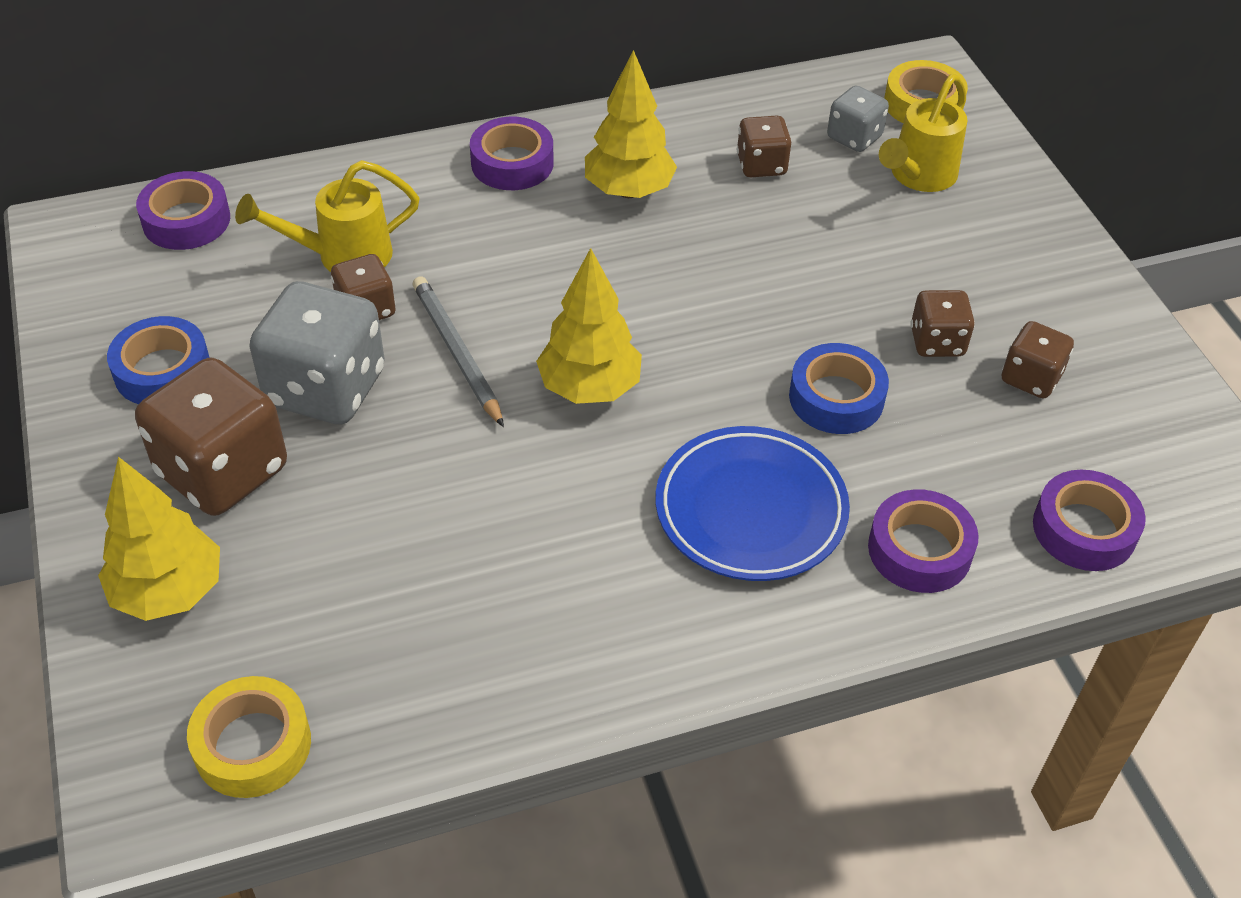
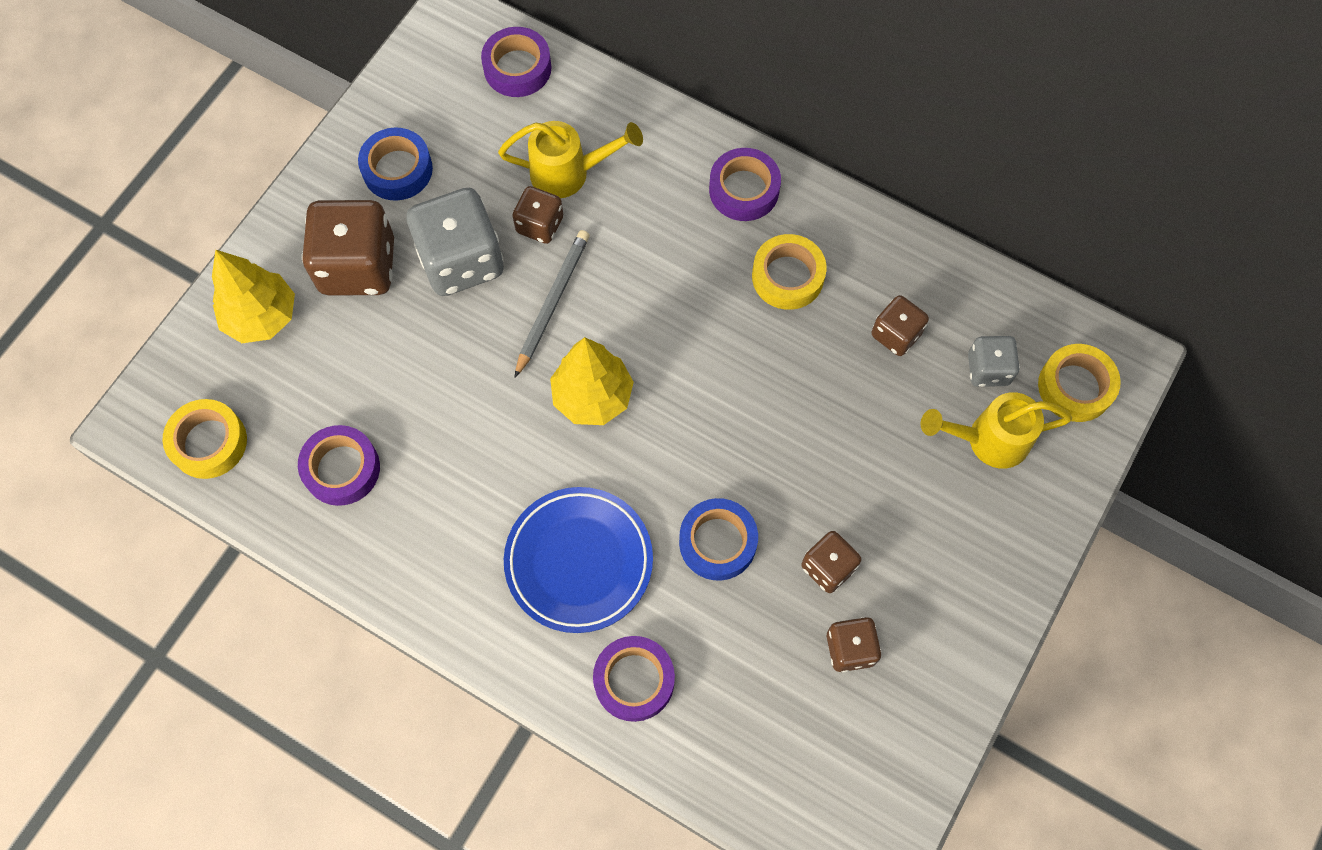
camera: 50 degrees right, 20 degrees up
(342, 256) = (569, 173): yellow watering can -> yellow watering can turned 150 degrees clockwise
(629, 191) = (787, 277): yellow tree -> yellow tape
(1084, 529) = (740, 768): purple tape -> purple tape (342, 469)

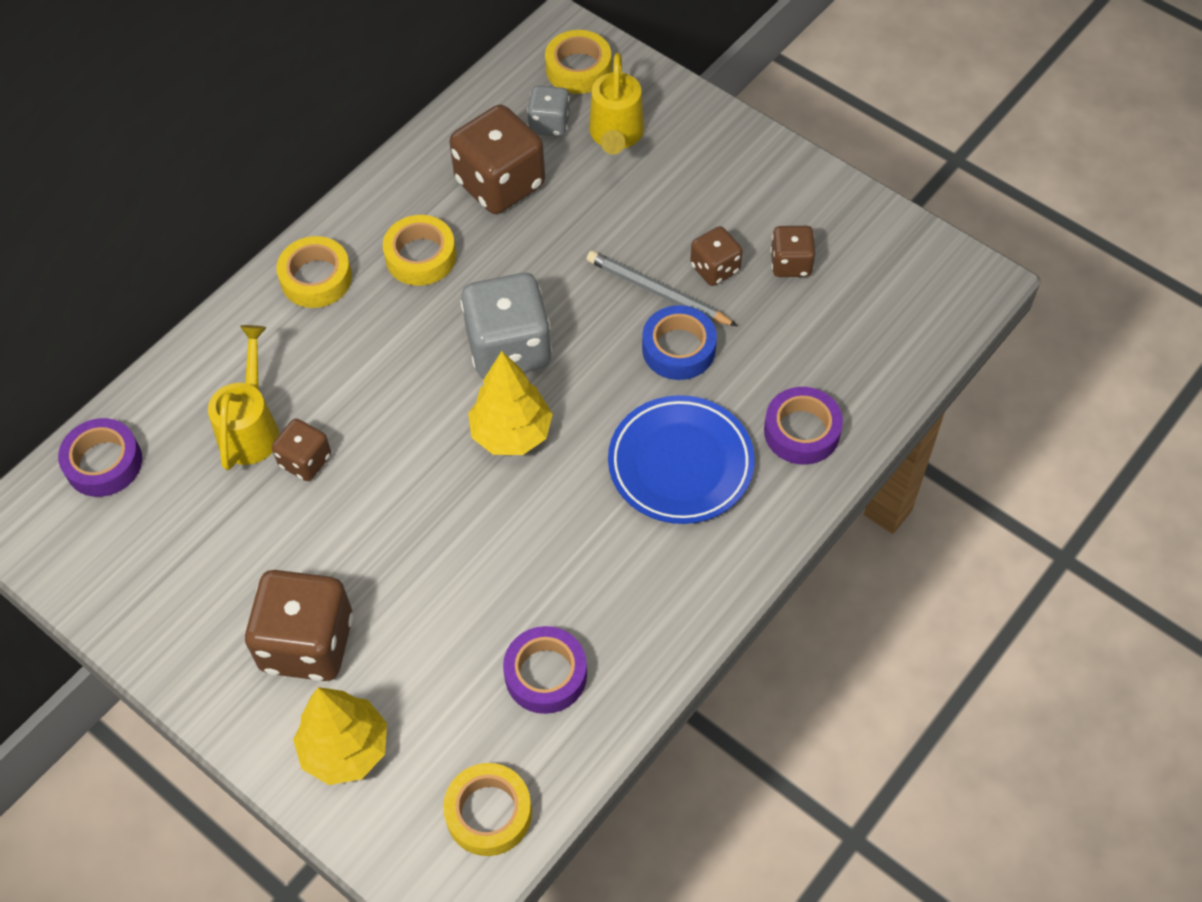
camera: 80 degrees left, 10 degrees down
(397, 169) = (196, 594): blue tape -> none
(461, 261) = (328, 539): grey dice -> grey dice (509, 348)
(552, 303) = (399, 458): grey pencil -> grey pencil (658, 292)
(744, 190) = (316, 278): purple tape -> yellow tape
(896, 334) = (500, 184): brown dice -> brown dice, size x1.86

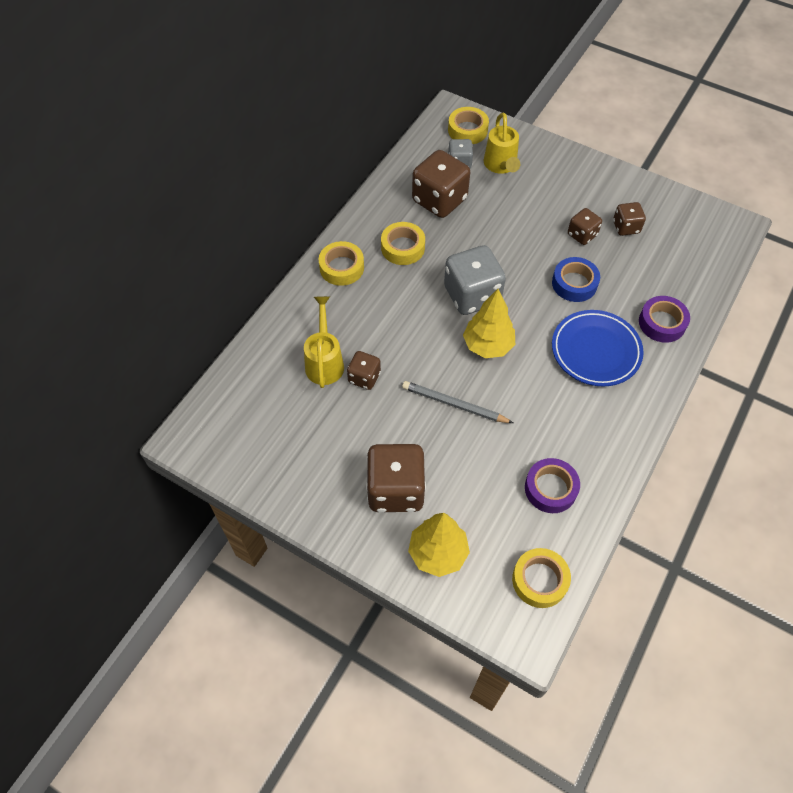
camera: 10 degrees left, 0 degrees up
(104, 463) = (236, 395): purple tape -> none
(658, 292) = (552, 252): grey pencil -> grey pencil (454, 404)

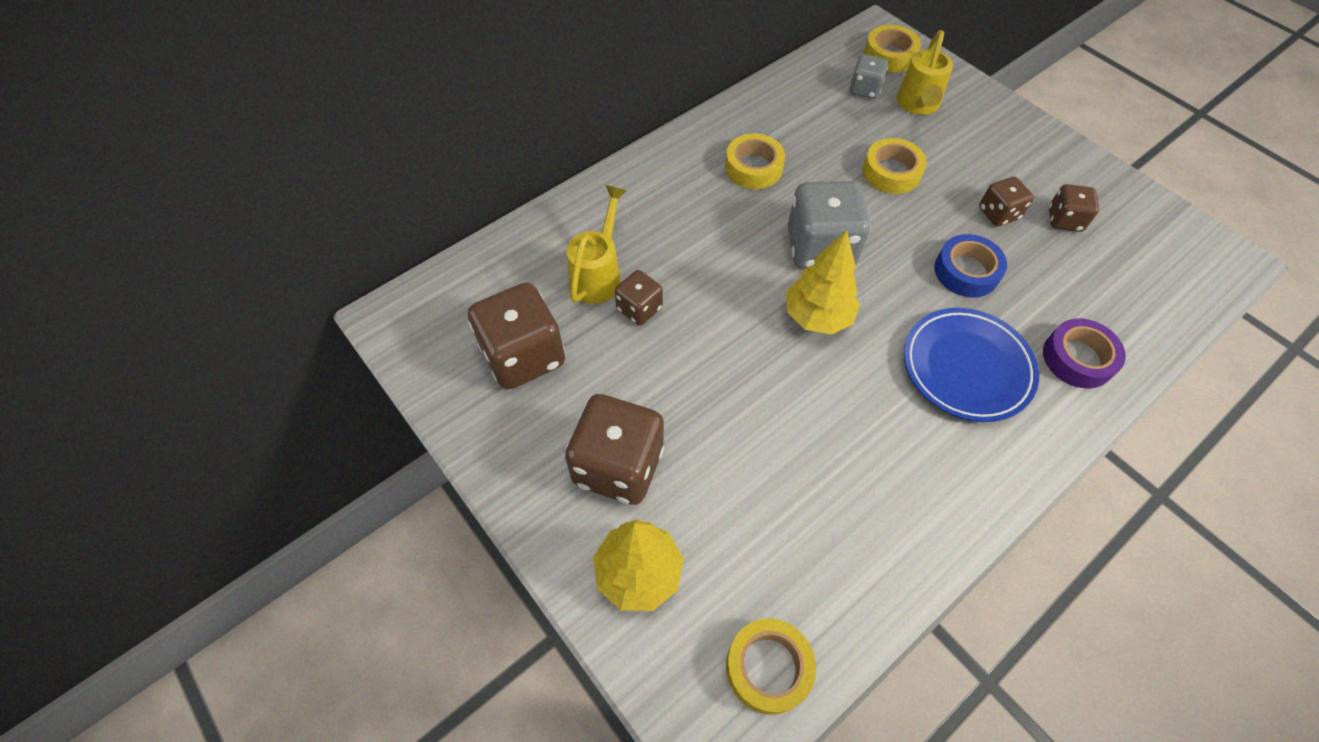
camera: 20 degrees right, 0 degrees up
(341, 267) = (668, 171): yellow tape -> yellow tape (891, 172)
(439, 200) = (822, 125): brown dice -> brown dice (523, 356)
(454, 404) = (742, 378): grey pencil -> none
(550, 488) = (833, 537): purple tape -> none

